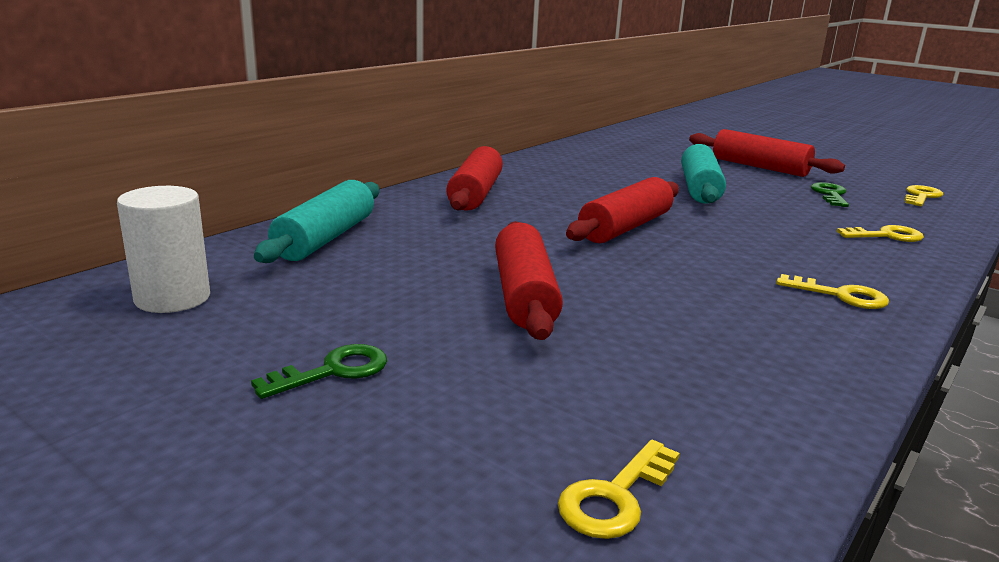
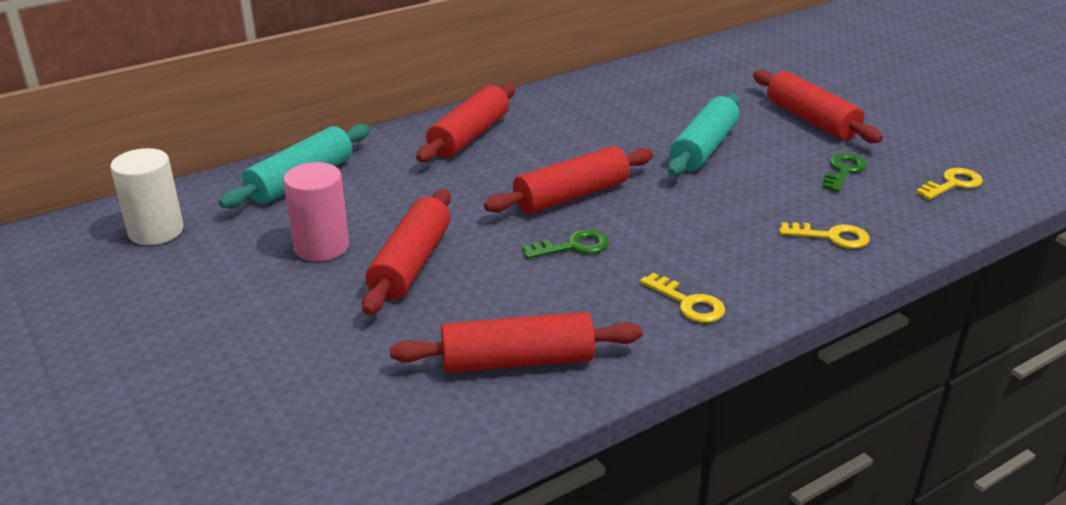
camera: 20 degrees right, 10 degrees up
(333, 371) = (222, 314): green key -> green key (573, 246)
(404, 291) = (321, 247): none -> pink cylinder
(615, 497) = (326, 441): yellow key -> none
(743, 367) = (517, 361): none -> red rolling pin

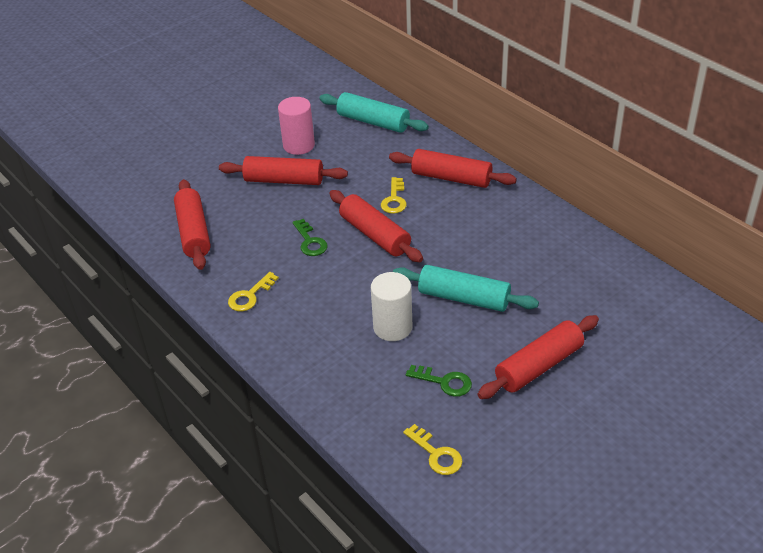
camera: 85 degrees right, 10 degrees up
(156, 231) = (308, 88): white cylinder -> white cylinder (392, 327)
(831, 237) = (338, 368): yellow key -> yellow key (394, 199)

